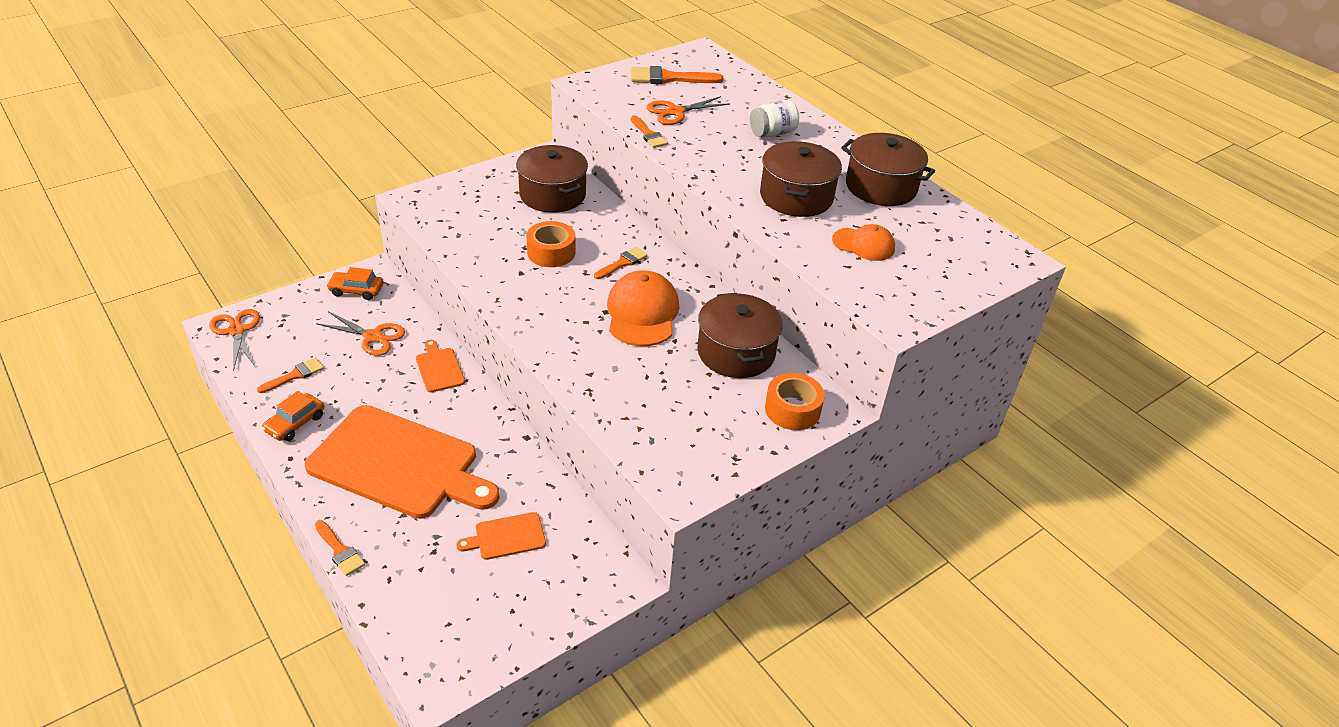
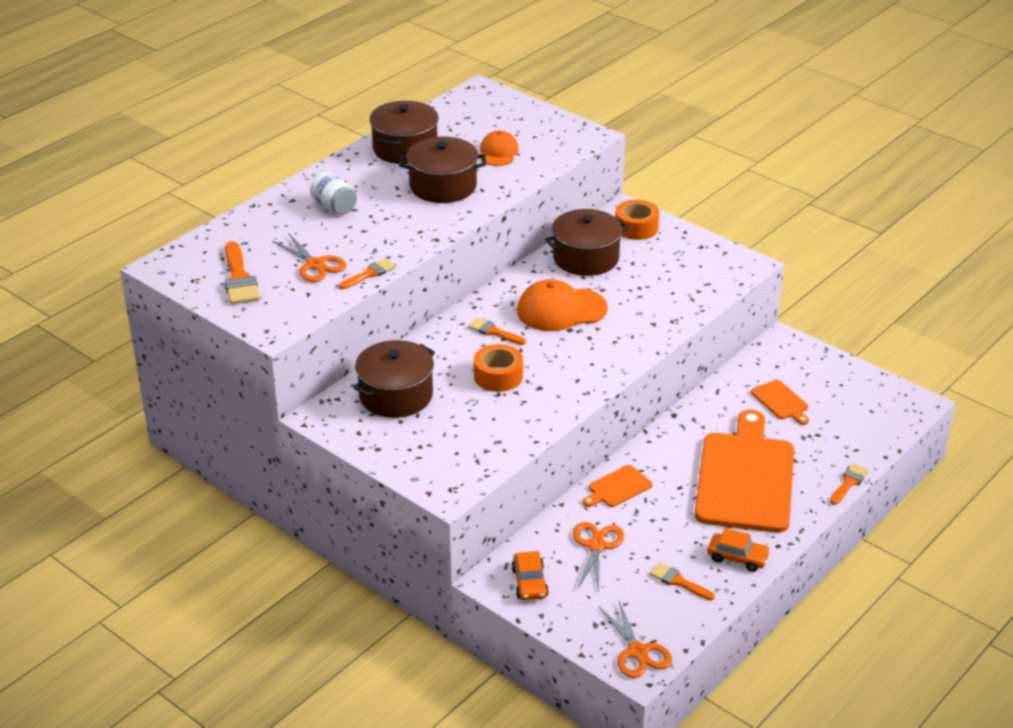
camera: 100 degrees left, 5 degrees down
(236, 331) = (638, 652): orange scissors -> orange scissors turned 75 degrees counterclockwise

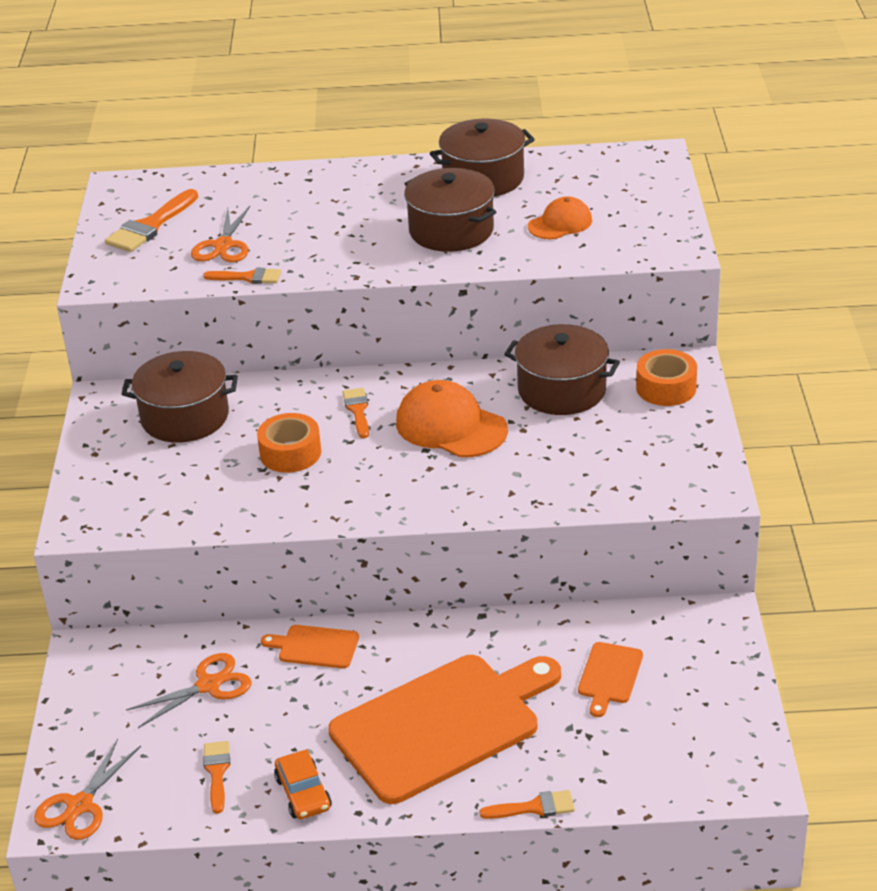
camera: 50 degrees right, 0 degrees up
(334, 207) = (329, 202): white jar -> none
(529, 583) = (106, 675): orange car -> none

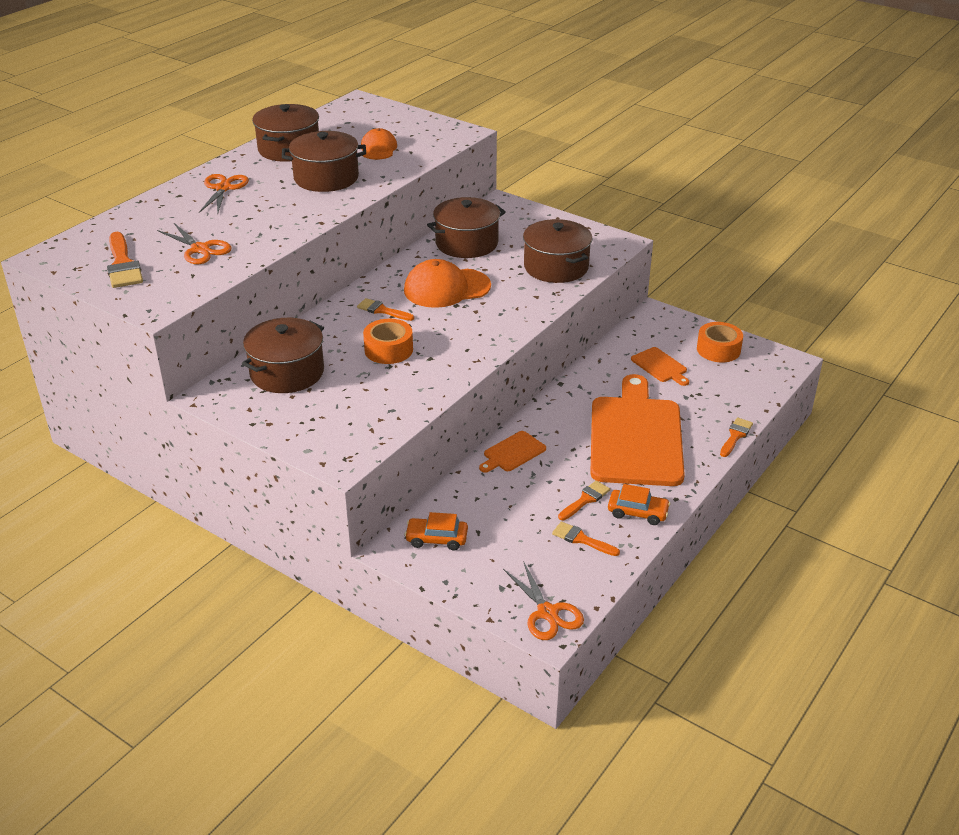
camera: 55 degrees left, 0 degrees up
(125, 669) = (436, 539): none -> orange car
(209, 685) = (496, 509): orange scissors -> orange scissors (223, 188)
(248, 277) = (255, 255): orange brush -> orange brush (585, 500)
(593, 475) = (556, 267): none -> brown pot
(666, 388) = (512, 216): orange tape -> orange tape (718, 350)

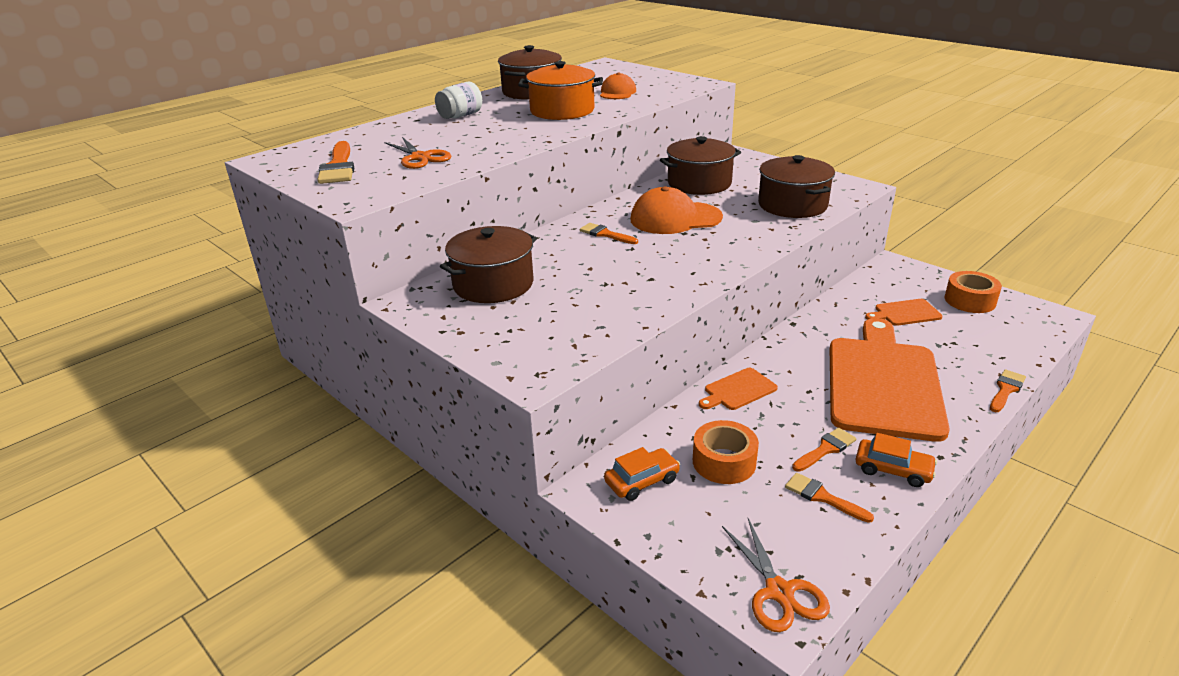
camera: 10 degrees right, 5 degrees down
(223, 188) = (460, 116): orange scissors -> white jar
(326, 178) = (562, 111): brown pot -> orange pot
(388, 350) = (606, 269): orange tape -> orange tape (724, 462)
(436, 539) = (642, 481): orange car -> orange car turned 135 degrees clockwise
(660, 366) = (905, 313): orange cutting board -> orange cutting board turned 105 degrees clockwise

